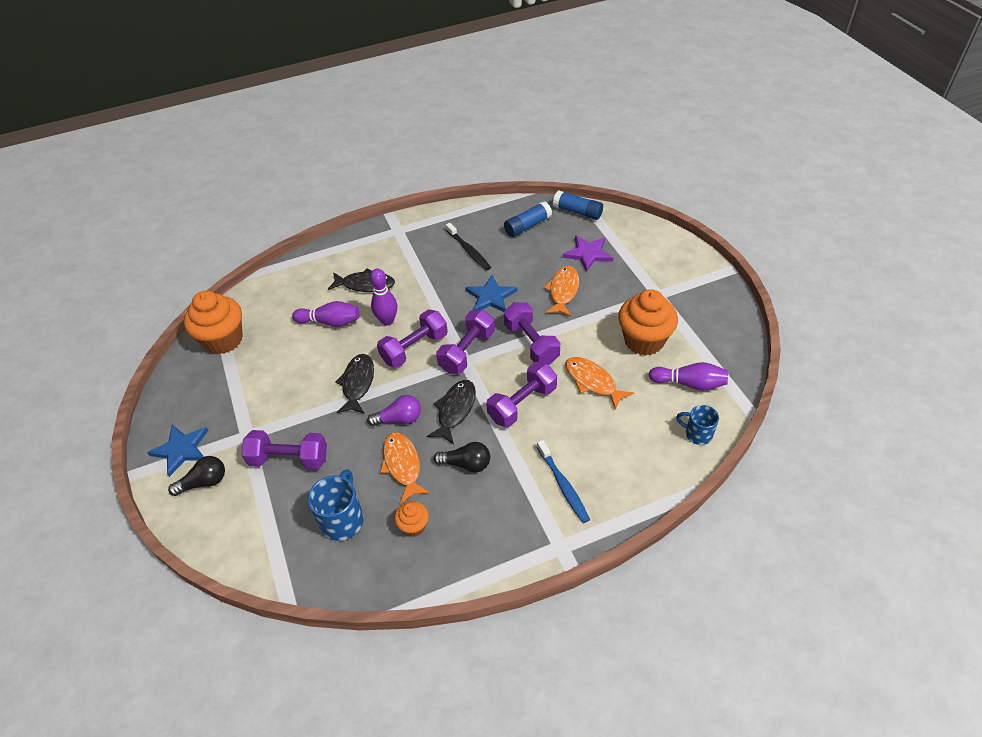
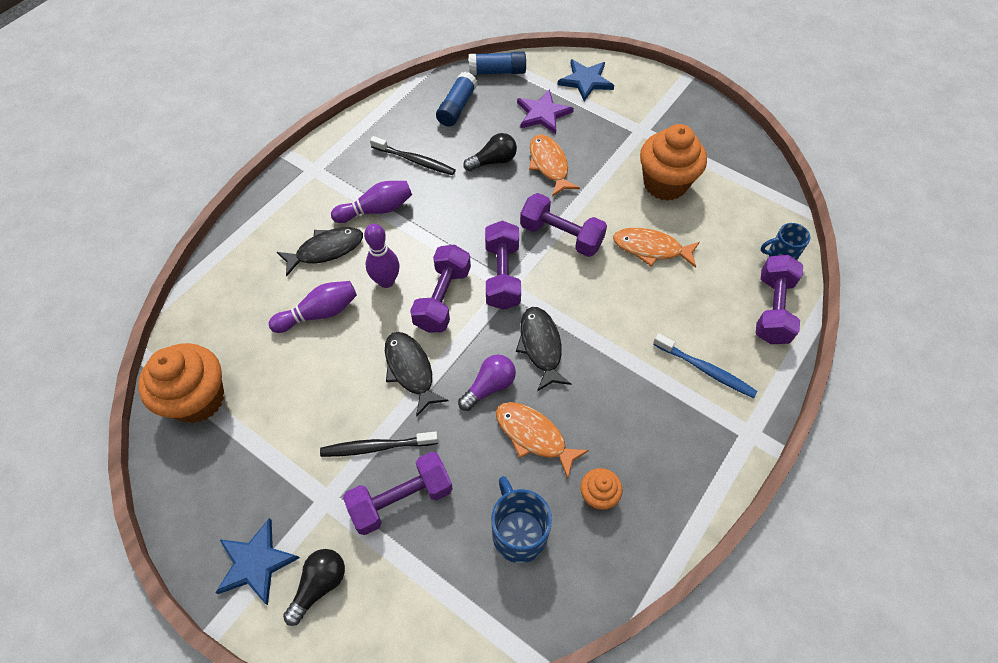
camera: 35 degrees left, 10 degrees up
(300, 420) = (376, 447): none -> black toothbrush
(466, 464) = (598, 398): black light bulb -> black light bulb (493, 161)
(491, 297) = (479, 203): blue star -> blue star (585, 81)
(522, 404) = (602, 305): purple dumbbell -> purple dumbbell (772, 309)
(689, 383) = (737, 209): purple bowling pin -> purple bowling pin (376, 210)

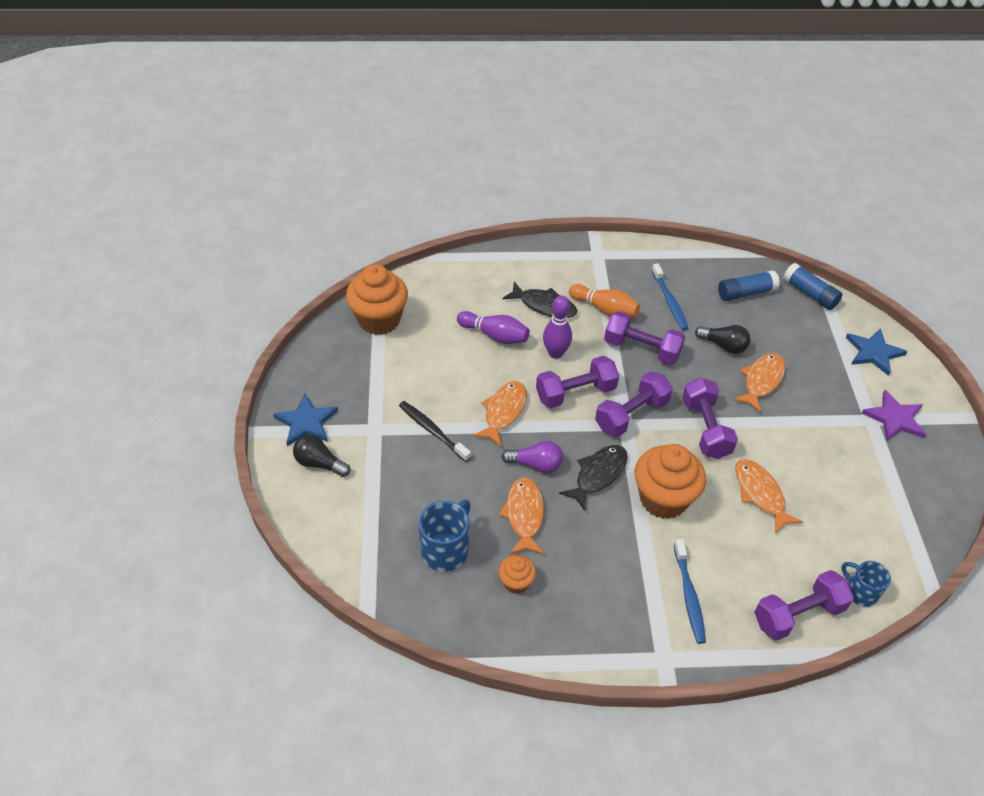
camera: 50 degrees right, 10 degrees down
(319, 585) = (319, 463): black light bulb -> black light bulb turned 150 degrees counterclockwise
(376, 210) = (604, 309): purple bowling pin -> orange bowling pin
(401, 499) = (410, 468): purple dumbbell -> purple dumbbell (642, 349)
(410, 370) = (503, 412): black fish -> orange fish
(415, 160) = (669, 301): black toothbrush -> blue toothbrush
(543, 114) = (805, 347): purple star -> purple star (895, 418)
(665, 184) = (835, 467): orange cupcake -> orange cupcake (663, 499)

